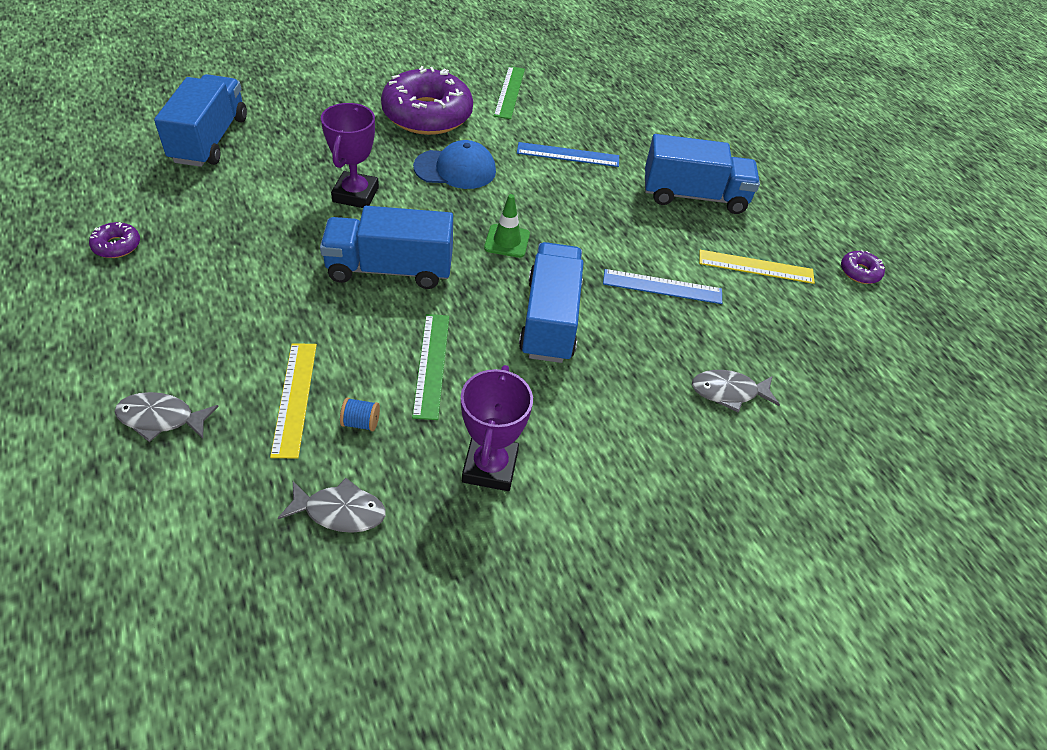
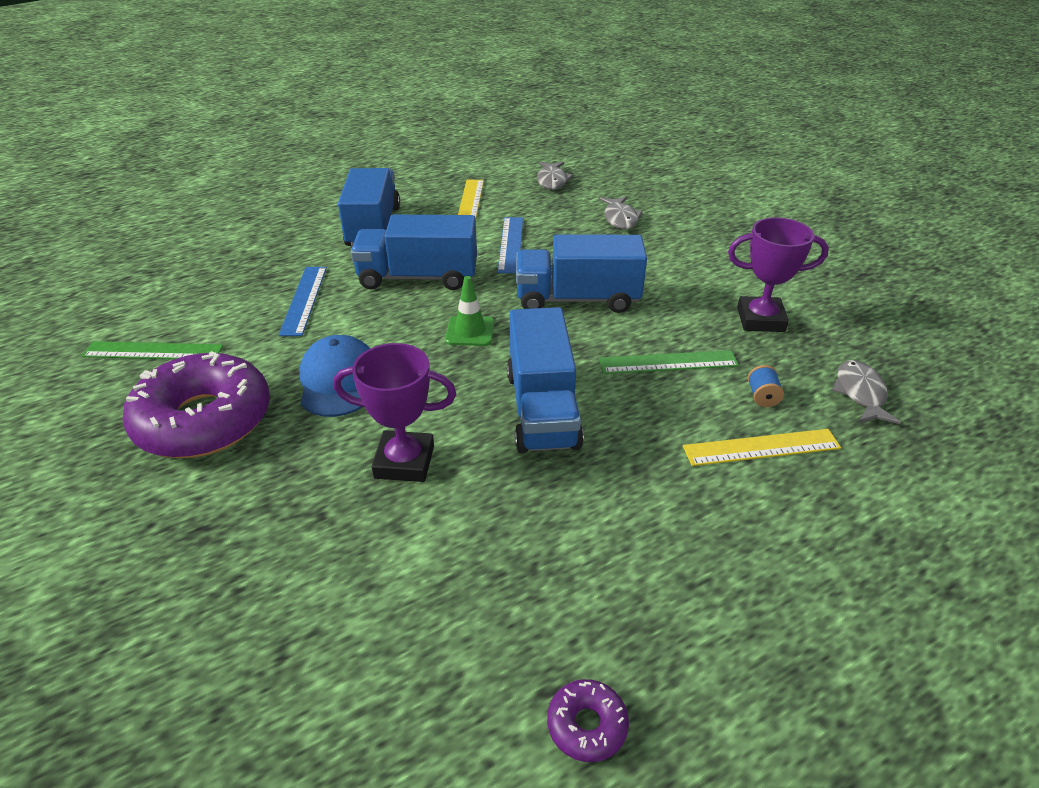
camera: 90 degrees left, 10 degrees down
(161, 418) = (853, 550): grey fish -> grey fish (552, 181)
(210, 140) = (263, 686): blue truck -> blue truck (418, 277)
(859, 272) = (463, 163): purple donut -> none

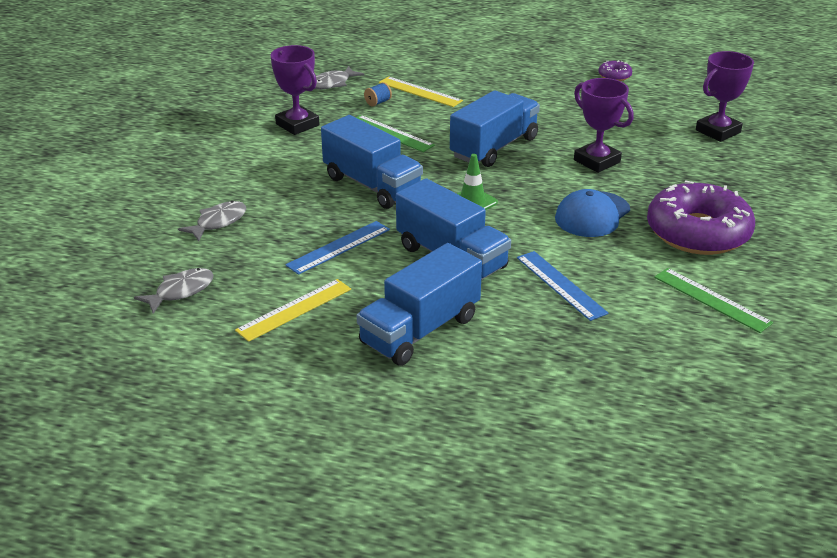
camera: 135 degrees left, 5 degrees down
(272, 660) = (718, 131): none -> purple trophy
(304, 300) = (561, 285): blue ruler -> blue ruler turned 75 degrees counterclockwise

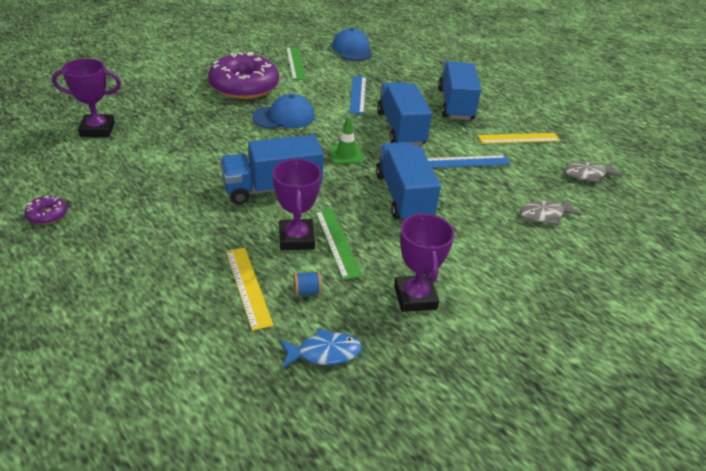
camera: 150 degrees left, 5 degrees up
(332, 83) = (324, 353): grey fish -> blue fish
(420, 330) = (455, 104): blue truck -> blue truck turned 75 degrees counterclockwise
(597, 161) = (220, 146): purple trophy -> purple trophy (296, 239)
(688, 374) = (352, 49): none -> blue cap

